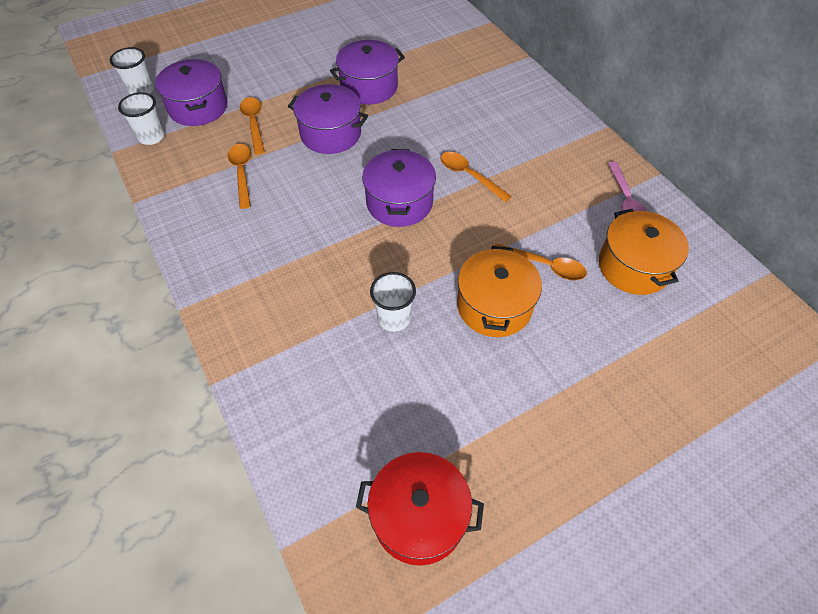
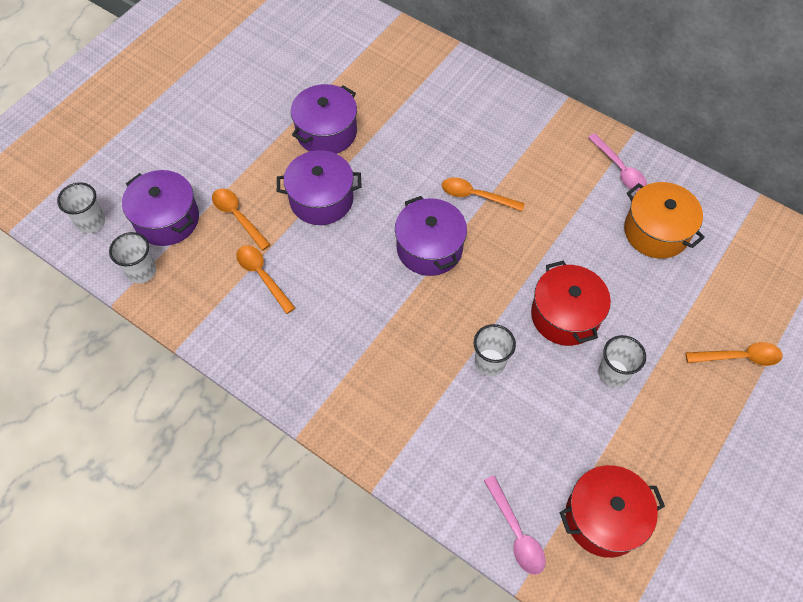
camera: 25 degrees left, 5 degrees up
(319, 488) = (516, 533): none -> pink spoon
(494, 306) = (565, 315): orange pot -> red pot
(513, 378) = (613, 373): none -> white cup
(545, 266) = (586, 260): orange spoon -> orange spoon (739, 357)

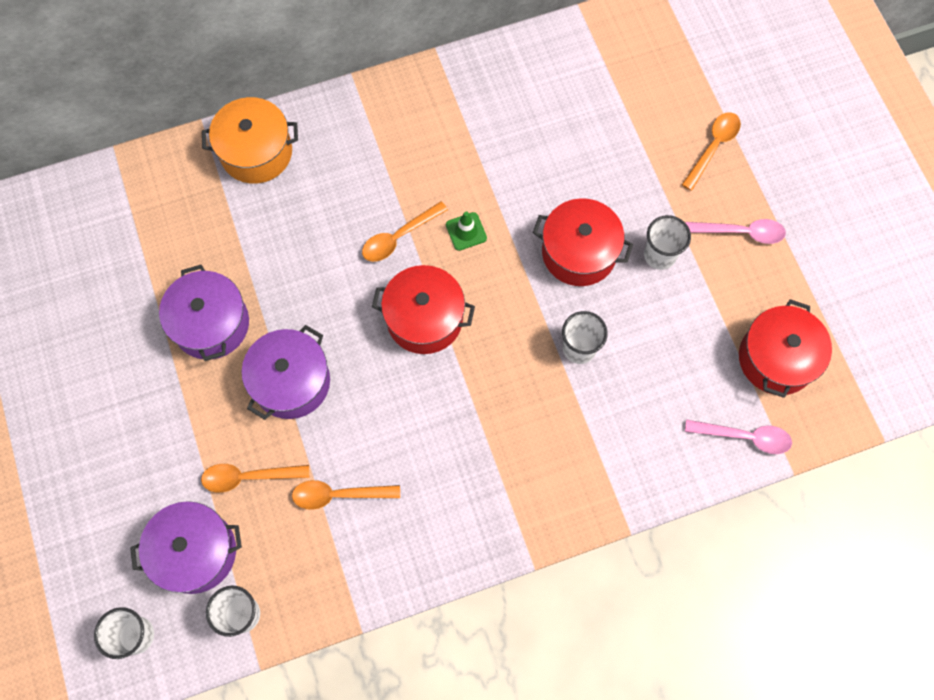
camera: 55 degrees left, 10 degrees up
(429, 248) = (424, 318): purple pot -> red pot
(516, 233) = (466, 231): none -> green traffic cone
(619, 169) = (466, 94): pink spoon -> pink spoon (741, 232)
(656, 231) = (552, 115): orange pot -> orange pot (256, 152)

